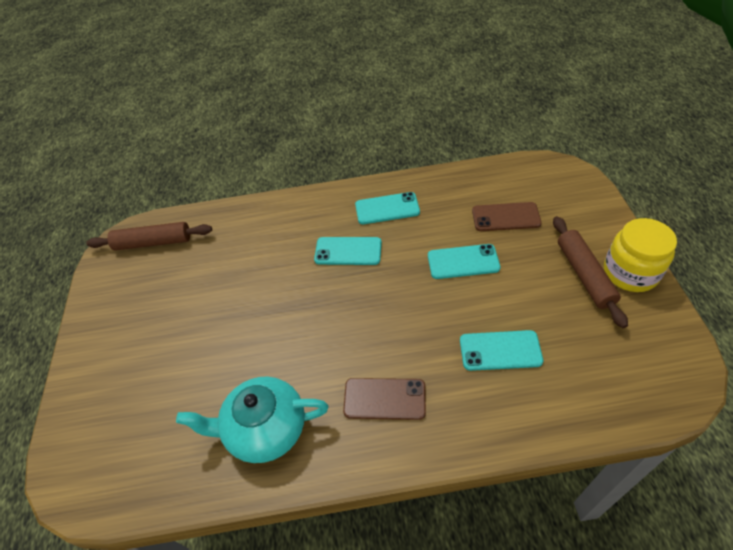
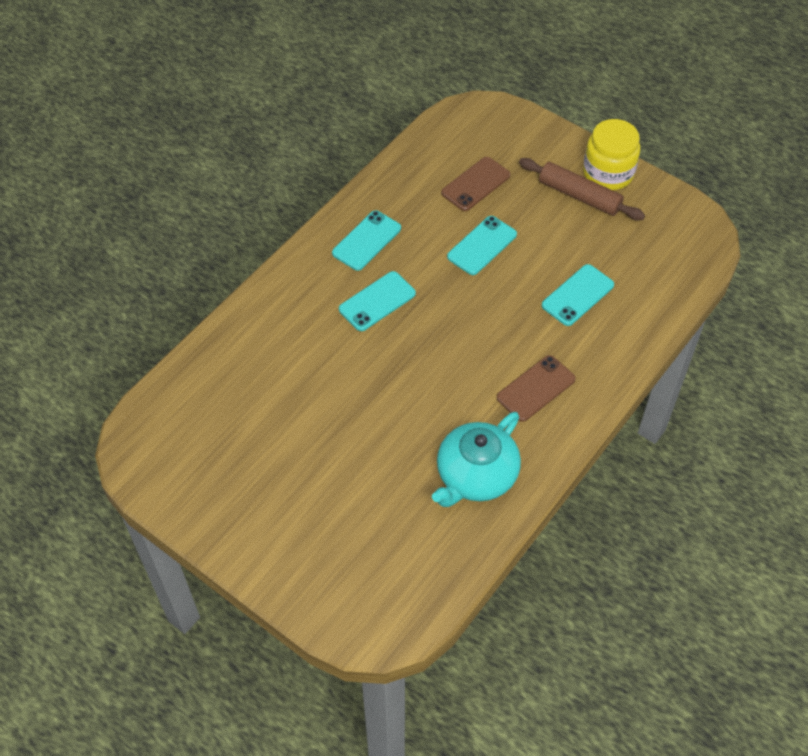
camera: 50 degrees left, 5 degrees up
(153, 243) = (173, 424): brown rolling pin -> none

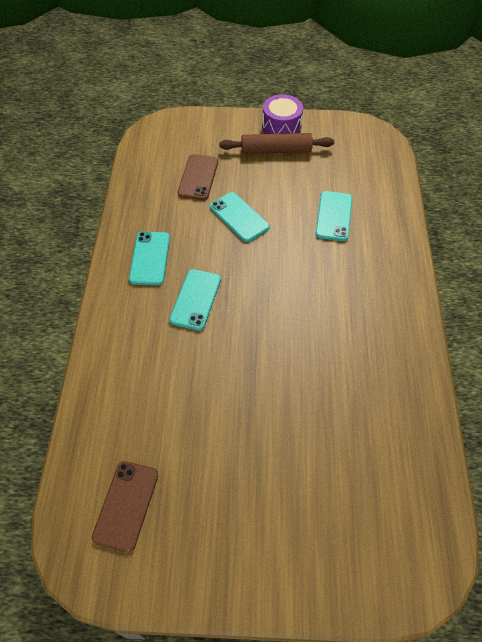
camera: 35 degrees left, 0 degrees up
(475, 476) = (382, 390): turquoise teapot -> none
(482, 245) = (239, 217): turquoise phone -> turquoise phone turned 45 degrees counterclockwise
(536, 388) = (365, 297): brown phone -> brown phone (126, 505)
(608, 173) = (281, 127): yellow jar -> purple drum

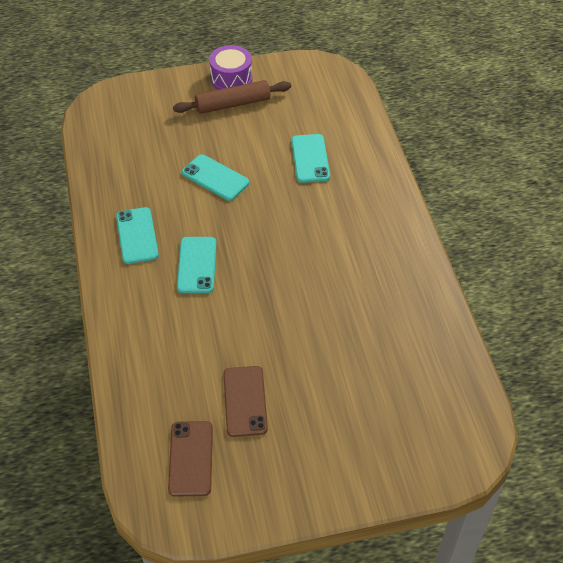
camera: 15 degrees left, 5 degrees down
(198, 177) = (160, 146): brown phone -> brown phone (245, 401)

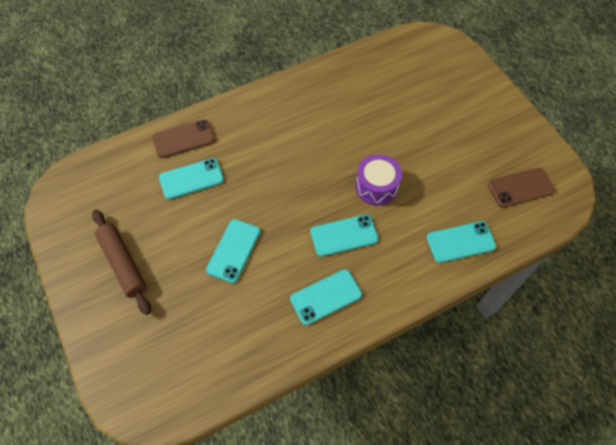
camera: 105 degrees left, 10 degrees up
(146, 367) = (460, 242): none -> turquoise phone
(231, 79) = (82, 276): purple drum -> purple drum (376, 186)
(245, 401) = (459, 166): brown phone -> brown phone (183, 139)

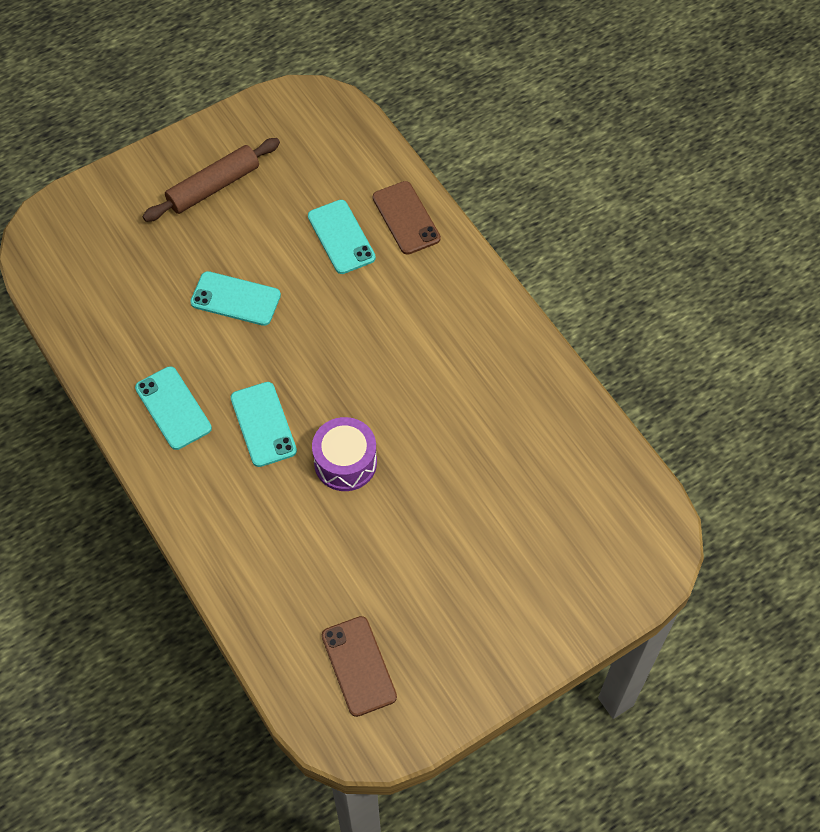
camera: 85 degrees right, 0 degrees up
(460, 242) = (259, 574): turquoise phone -> none

